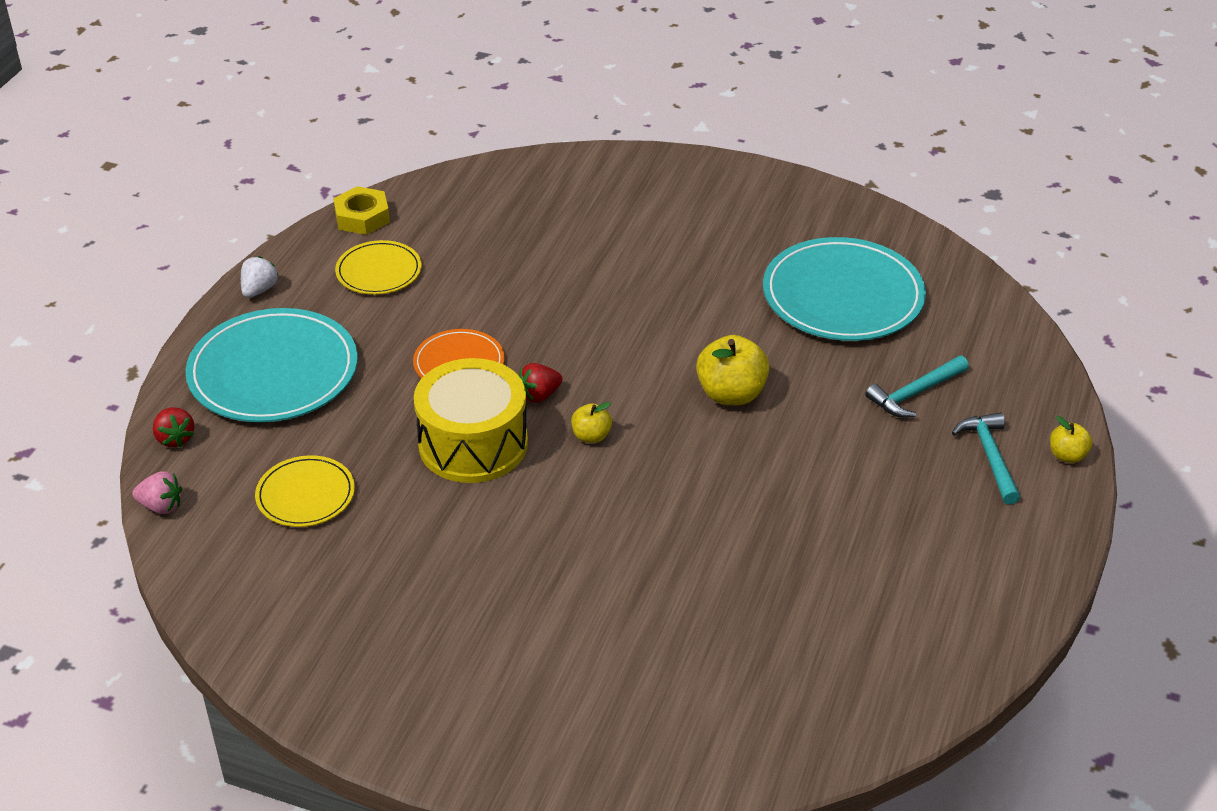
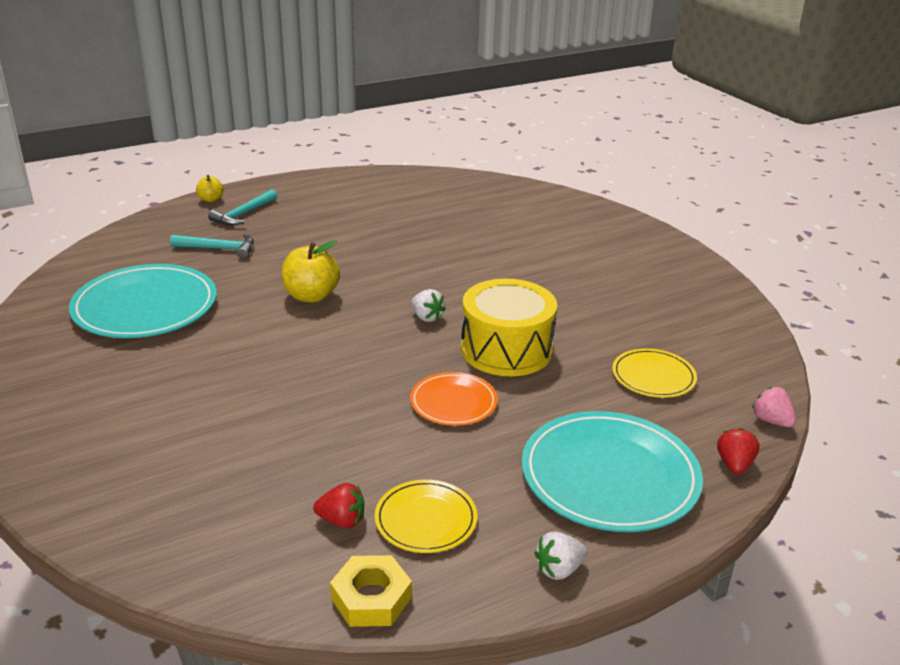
camera: 140 degrees left, 10 degrees down
(539, 395) = (426, 354): red strawberry -> red strawberry (342, 520)
(591, 436) = (426, 317): yellow apple -> white strawberry

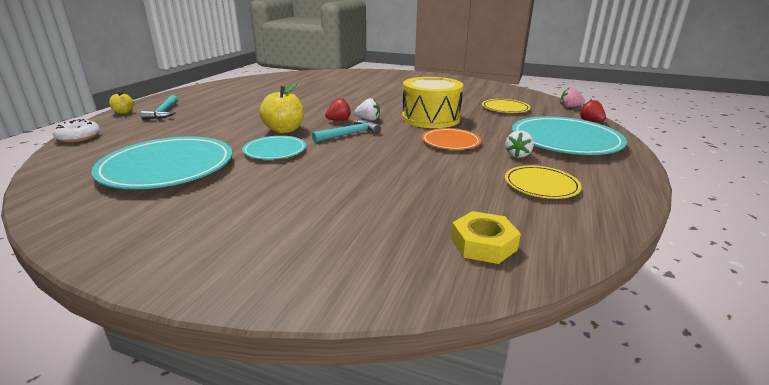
camera: 40 degrees left, 5 degrees down
(134, 228) = (79, 137): none -> white donut
(219, 249) = (175, 129): turquoise hammer -> turquoise hammer (349, 134)
(256, 326) = (275, 150): none -> turquoise plate
(342, 520) = (508, 204): red strawberry -> red strawberry (339, 120)
(371, 598) = (596, 226): yellow nut -> yellow nut (483, 244)
(559, 569) = (626, 175): white strawberry -> white strawberry (517, 155)

